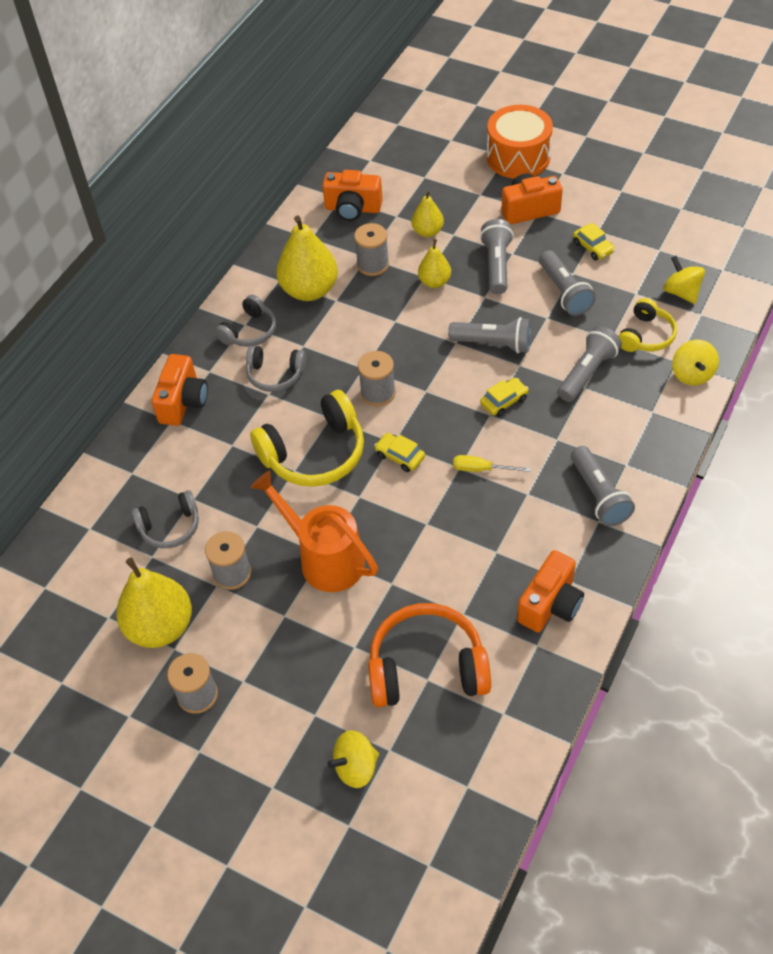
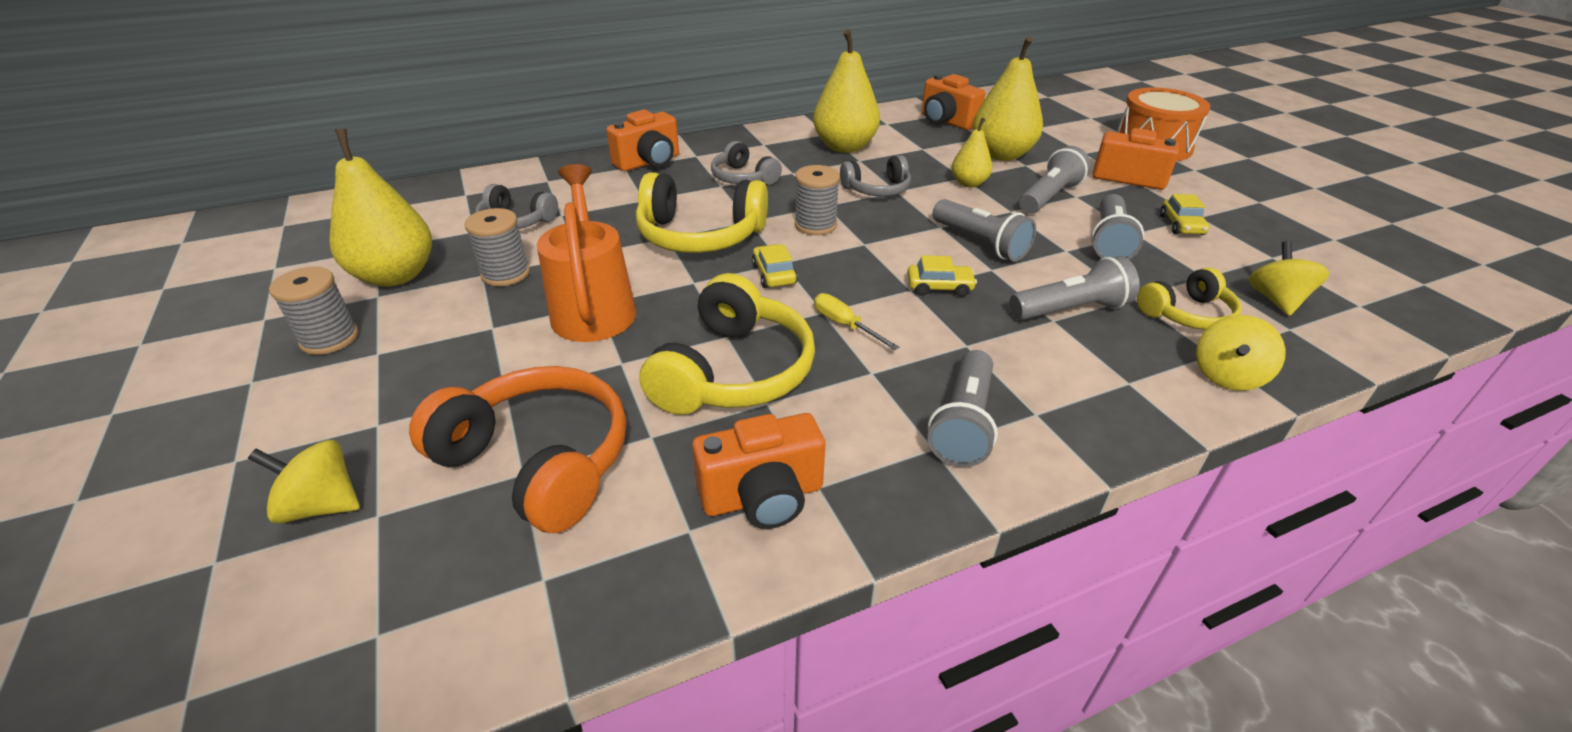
camera: 35 degrees right, 15 degrees down
(249, 331) = (761, 149): grey headphones -> grey headphones (877, 189)
(373, 265) = (922, 154): grey spool -> none
(427, 231) = (1001, 155): yellow pear -> yellow pear, size x1.82
(458, 545) = (734, 372): none -> yellow headphones

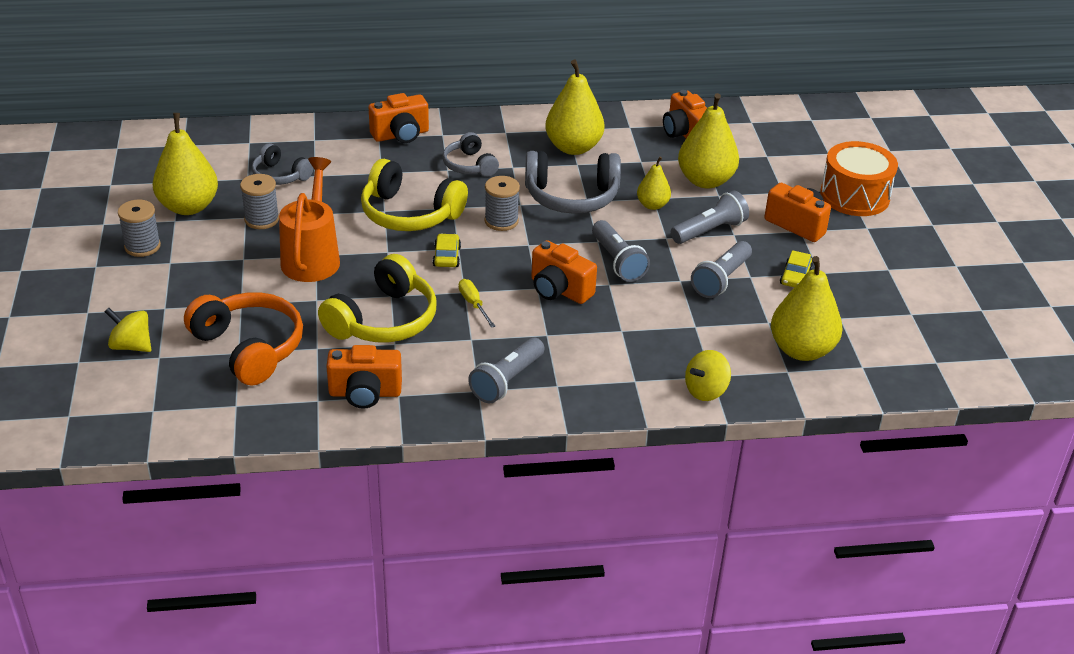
camera: 15 degrees right, 0 degrees up
(877, 189) = (571, 197): grey headphones -> grey headphones, size x1.70
(939, 287) = (559, 290): yellow car -> orange camera
(1070, 310) = (640, 326): grey flashlight -> none
(1187, 314) = (722, 346): yellow headphones -> none
(1276, 300) = (801, 350): yellow spinning top -> yellow pear

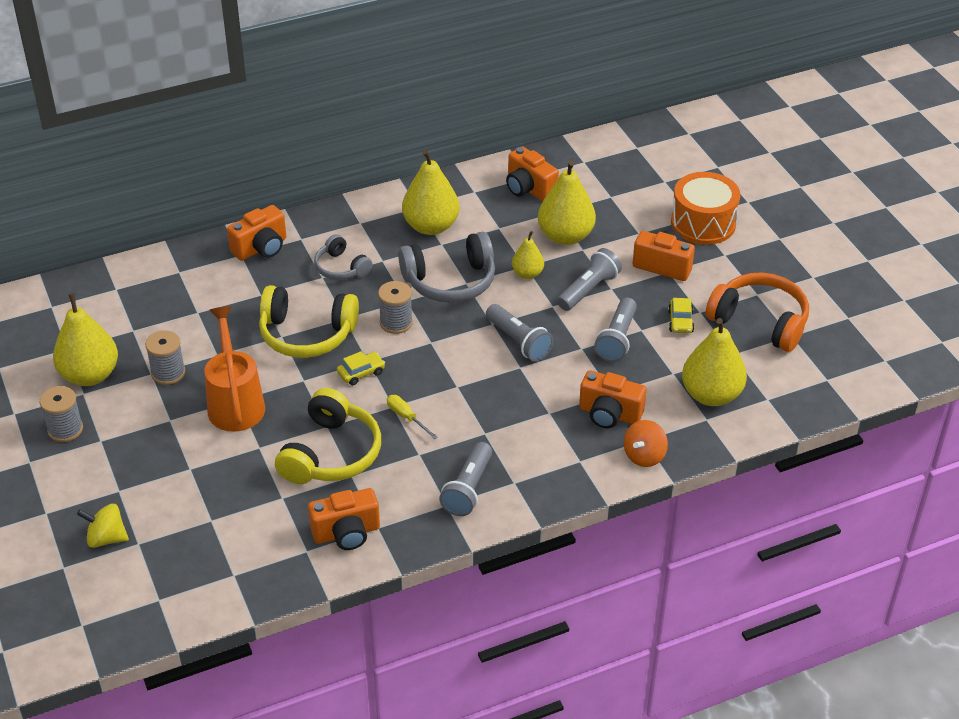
camera: 15 degrees left, 5 degrees up
(249, 348) = (219, 513): orange headphones -> orange headphones (760, 321)
(280, 175) = (164, 320): grey headphones -> none
(447, 256) = (361, 373): yellow car -> yellow car turned 75 degrees clockwise
(559, 290) = (478, 384): orange camera -> orange camera (609, 414)
(706, 391) = (644, 456): yellow spinning top -> orange spinning top

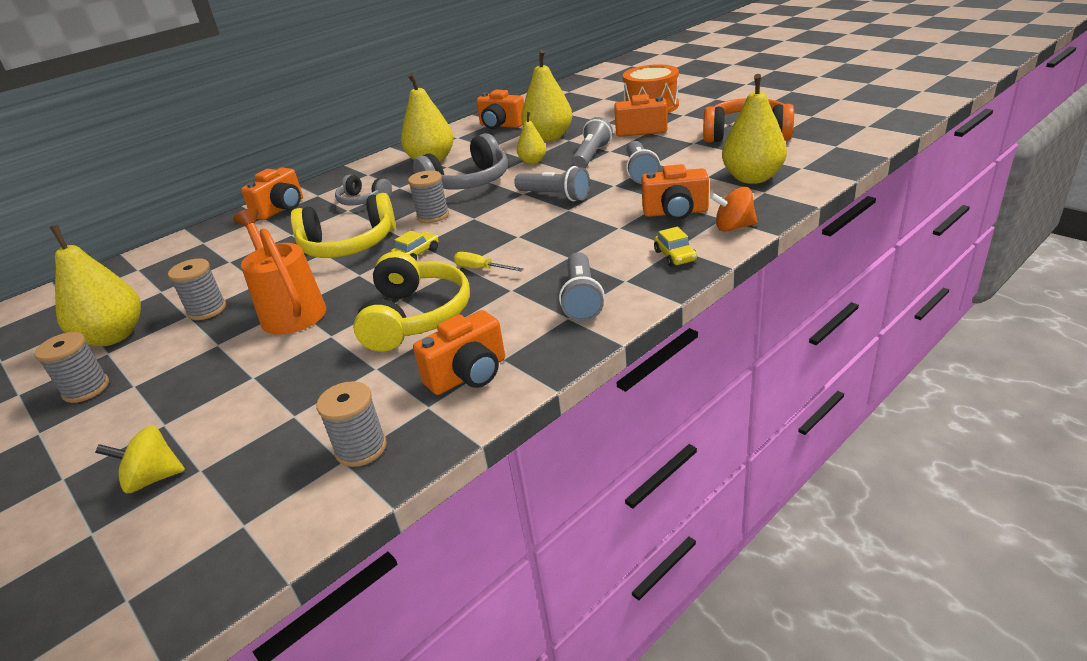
camera: 15 degrees left, 10 degrees down
(249, 569) = (361, 448): none -> grey spool
(644, 456) = (733, 227): orange spinning top -> orange spinning top turned 75 degrees clockwise
(680, 321) = (683, 151): yellow car -> yellow car (675, 256)

